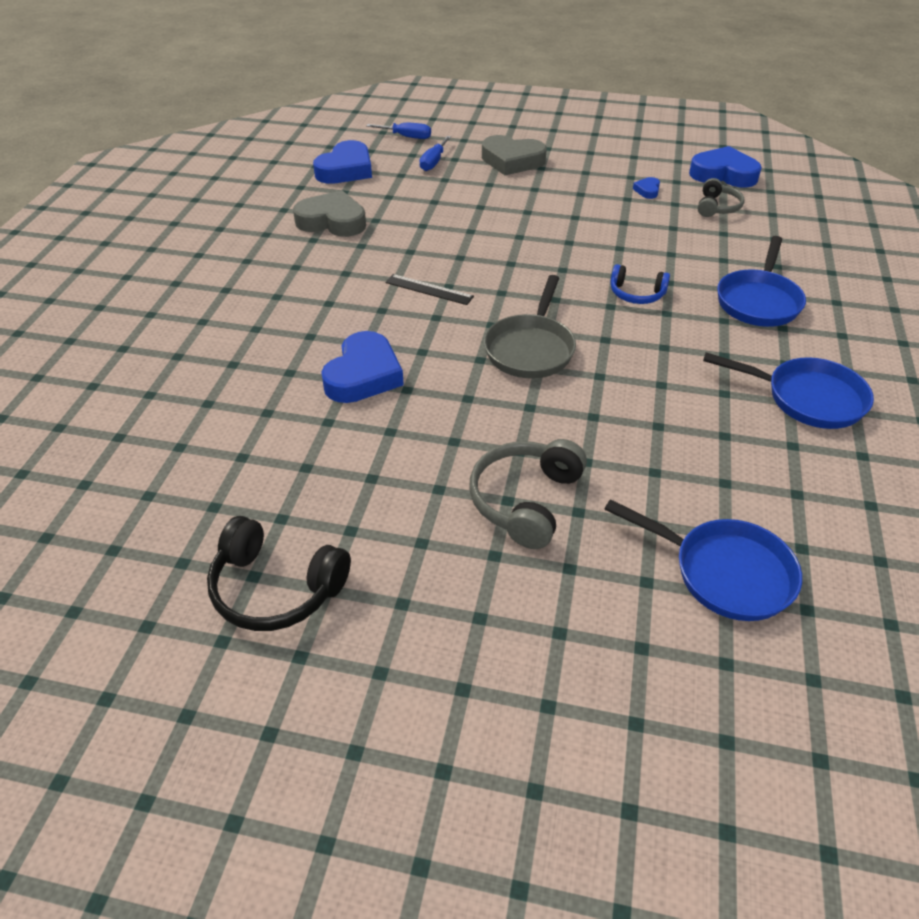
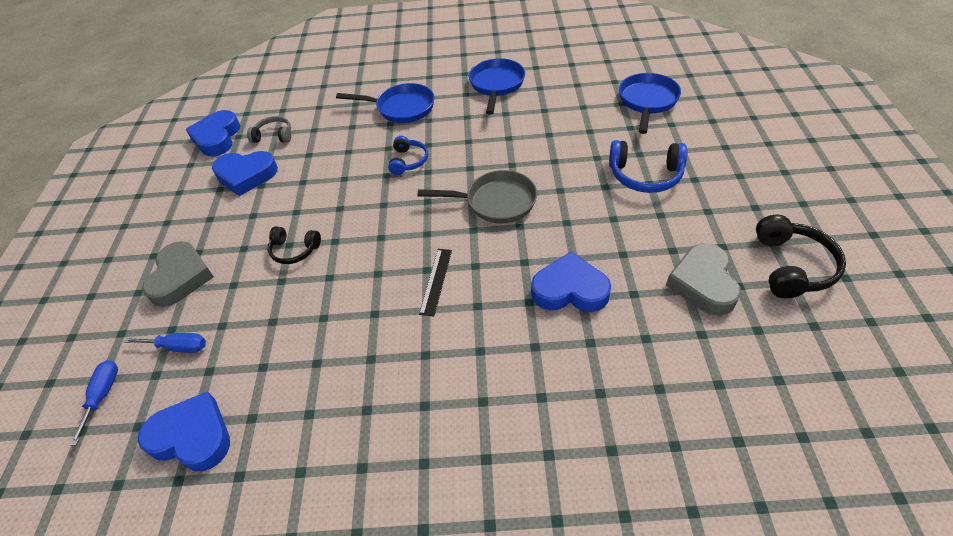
camera: 100 degrees left, 5 degrees up
(332, 221) = (324, 404): grey heart -> grey heart (703, 283)
(517, 214) = (294, 250): none -> black headphones
(525, 500) = (645, 175): grey headphones -> blue headphones
(647, 190) = (246, 175): blue heart -> blue heart, size x2.21

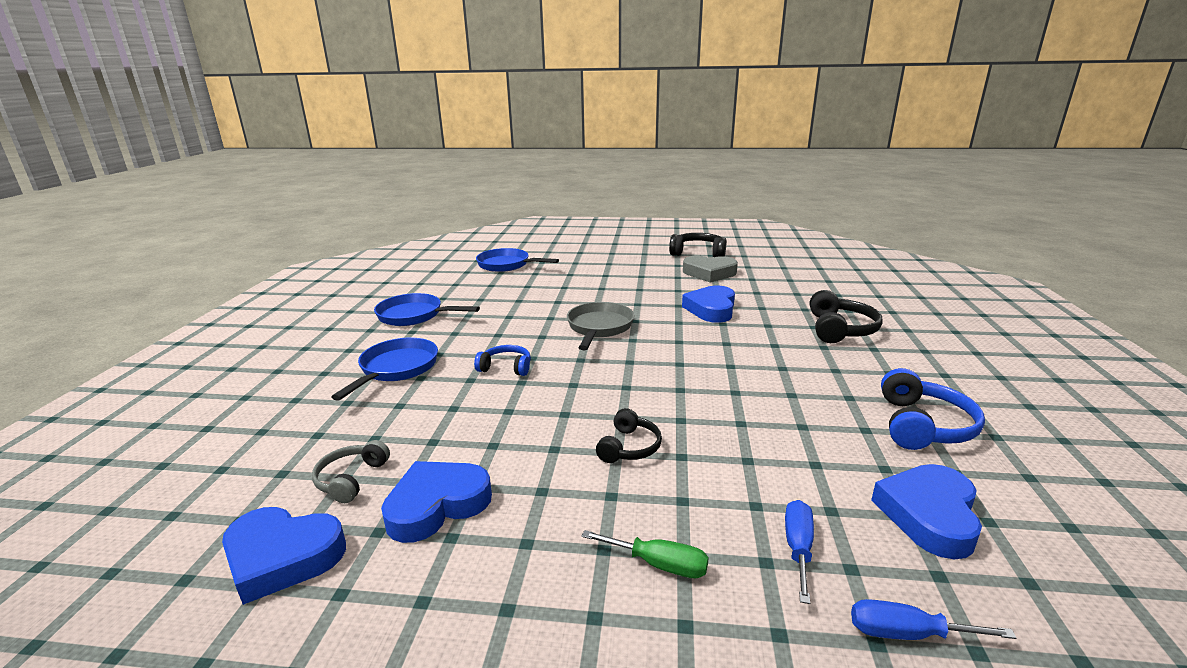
camera: 85 degrees left, 25 degrees down
(181, 277) = (659, 564): grey heart -> green screwdriver
(246, 175) = (437, 505): blue heart -> blue heart turned 135 degrees counterclockwise
(436, 281) = (695, 359): black ruler -> none
(539, 427) = (840, 329): none -> black headphones
(645, 175) = (596, 275): blue headphones -> blue headphones (922, 425)

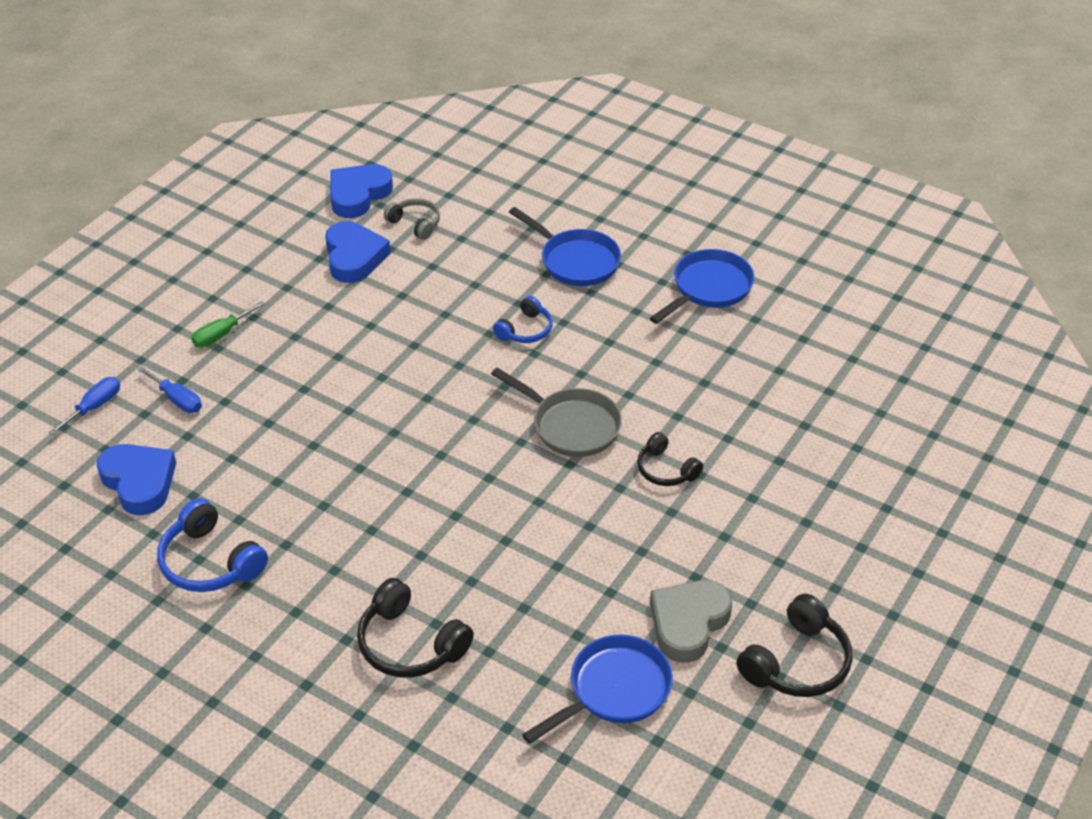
camera: 115 degrees right, 20 degrees up
(507, 265) = (861, 405): blue pan -> blue pan (614, 690)
(629, 447) = (338, 365): black headphones -> black headphones (666, 470)
(711, 309) = (554, 552): blue heart -> none

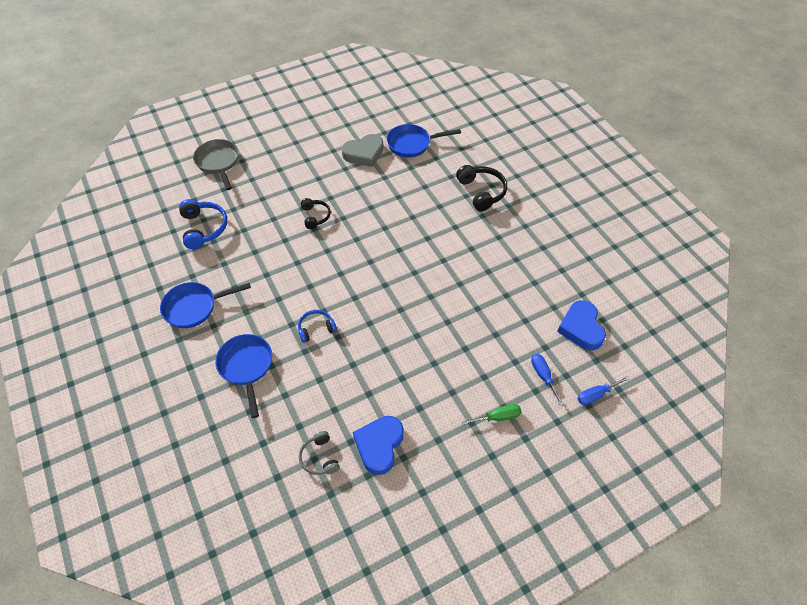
camera: 150 degrees left, 10 degrees up
(210, 562) = (557, 266): blue headphones -> blue headphones (203, 228)
(358, 195) = (340, 514): blue heart -> none
(571, 426) = (339, 258): grey pan -> grey pan (218, 162)
(797, 662) = (336, 125): black headphones -> none

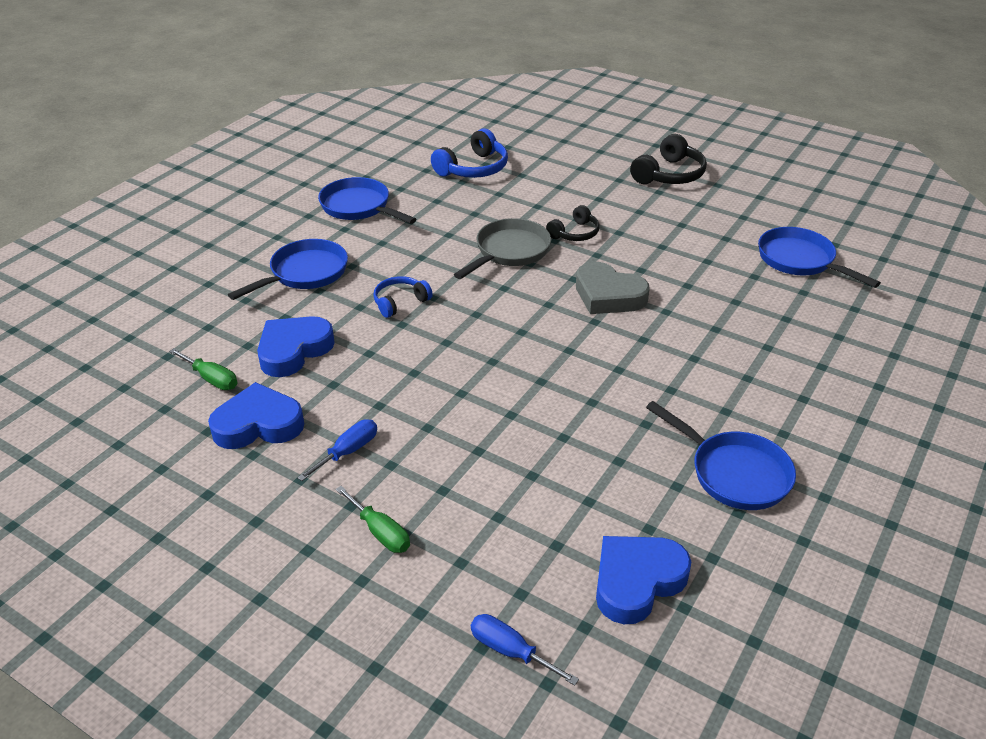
camera: 60 degrees right, 15 degrees down
(218, 162) = (578, 138): grey pan -> grey pan (509, 252)
(316, 329) = (400, 302): blue headphones -> blue headphones turned 75 degrees counterclockwise
(319, 457) = (211, 379): grey headphones -> green screwdriver
(323, 402) = (293, 350): none -> blue heart
(364, 153) = (727, 229): grey heart -> grey heart (608, 295)
(481, 192) = (794, 360): black headphones -> black headphones (669, 175)
(539, 257) = (734, 473): none -> blue pan
(543, 376) = (496, 562): blue screwdriver -> blue screwdriver (348, 452)

